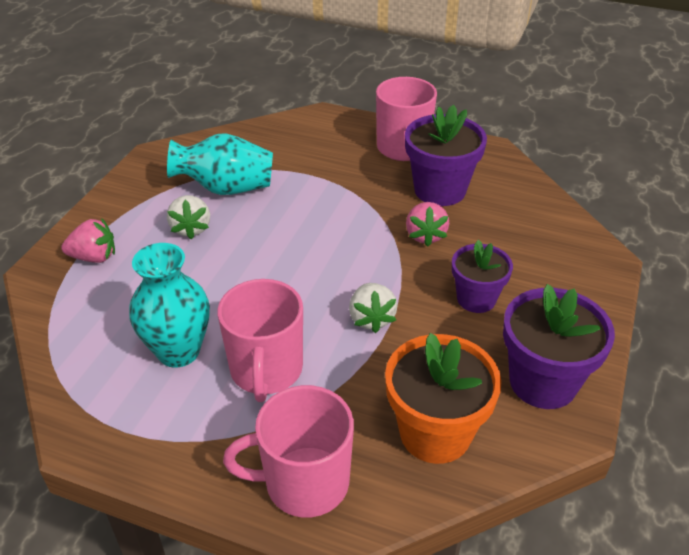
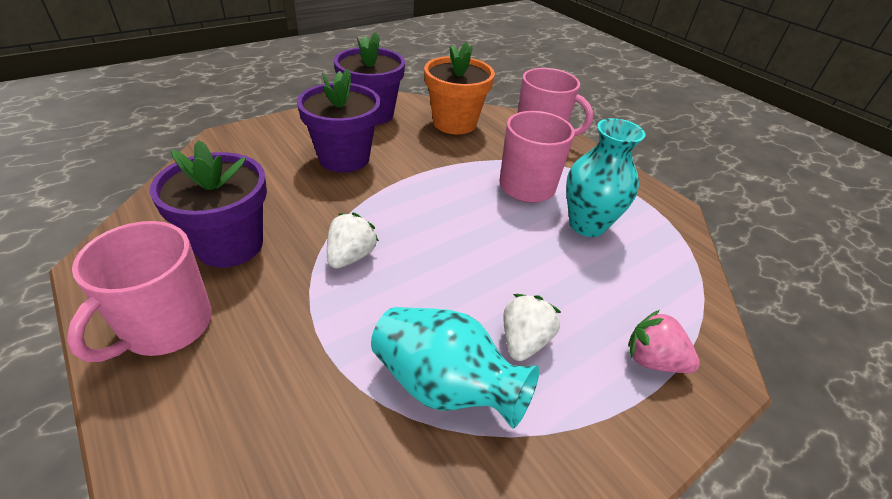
camera: 150 degrees left, 0 degrees up
(371, 319) = (428, 180): white strawberry -> white strawberry (351, 256)
(425, 235) = (310, 212): pink strawberry -> none
(476, 299) = (344, 158): purple flower pot -> purple flower pot, size x1.55

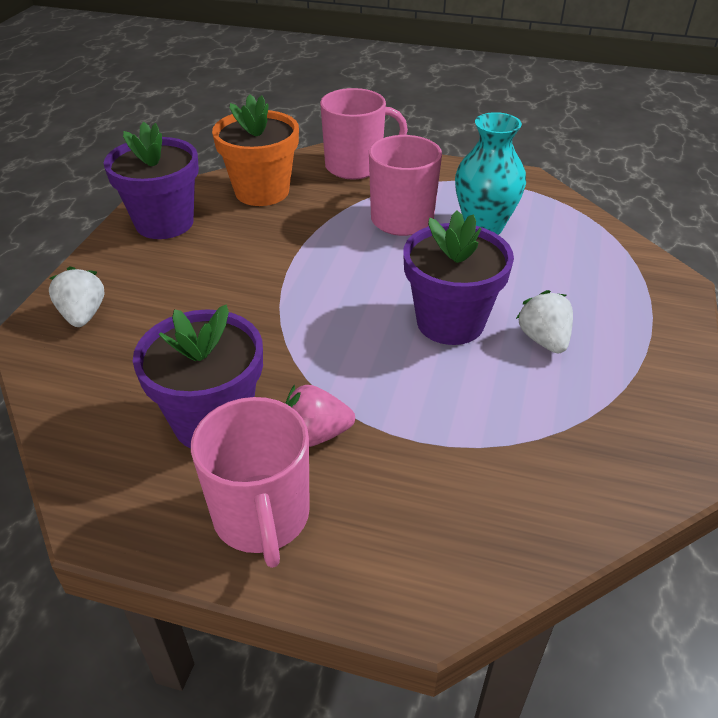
camera: 35 degrees left, 0 degrees up
(344, 158) = (202, 281): purple flower pot -> purple flower pot (450, 322)
(351, 256) = (337, 362): white strawberry -> white strawberry (83, 315)
(444, 385) = (531, 404): turquoise vase -> none
(653, 360) = (631, 300): pink strawberry -> pink strawberry (316, 435)

